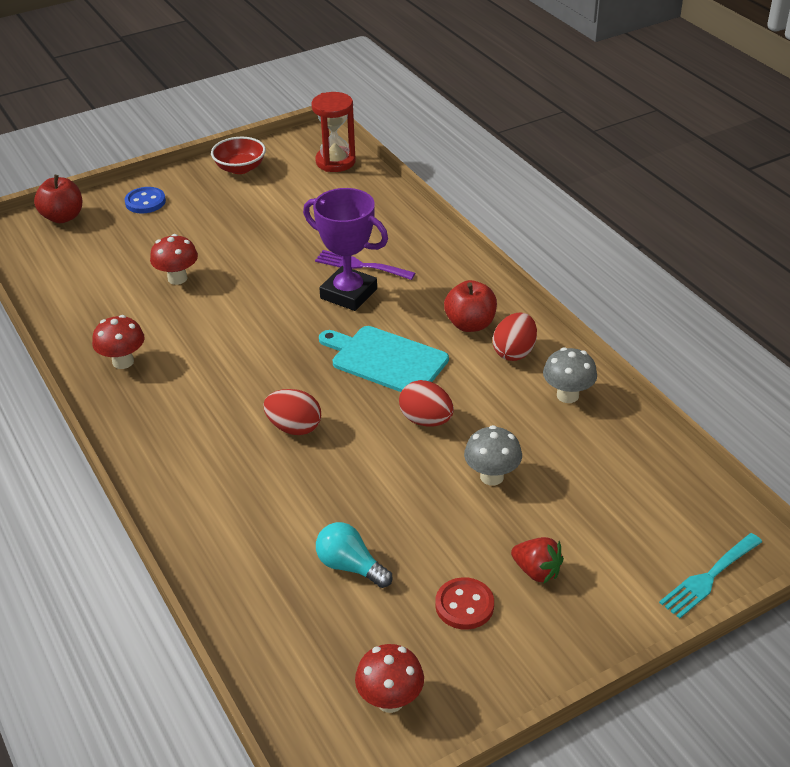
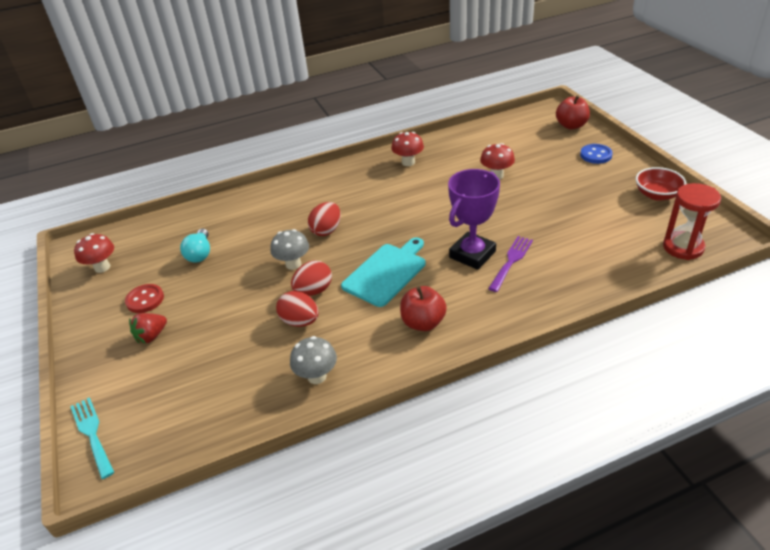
camera: 100 degrees right, 0 degrees up
(350, 566) = (200, 254): turquoise light bulb -> turquoise light bulb turned 135 degrees clockwise
(492, 476) = (245, 321): grey mushroom -> grey mushroom (293, 264)
(514, 352) = (380, 347): red egg -> red egg (300, 321)

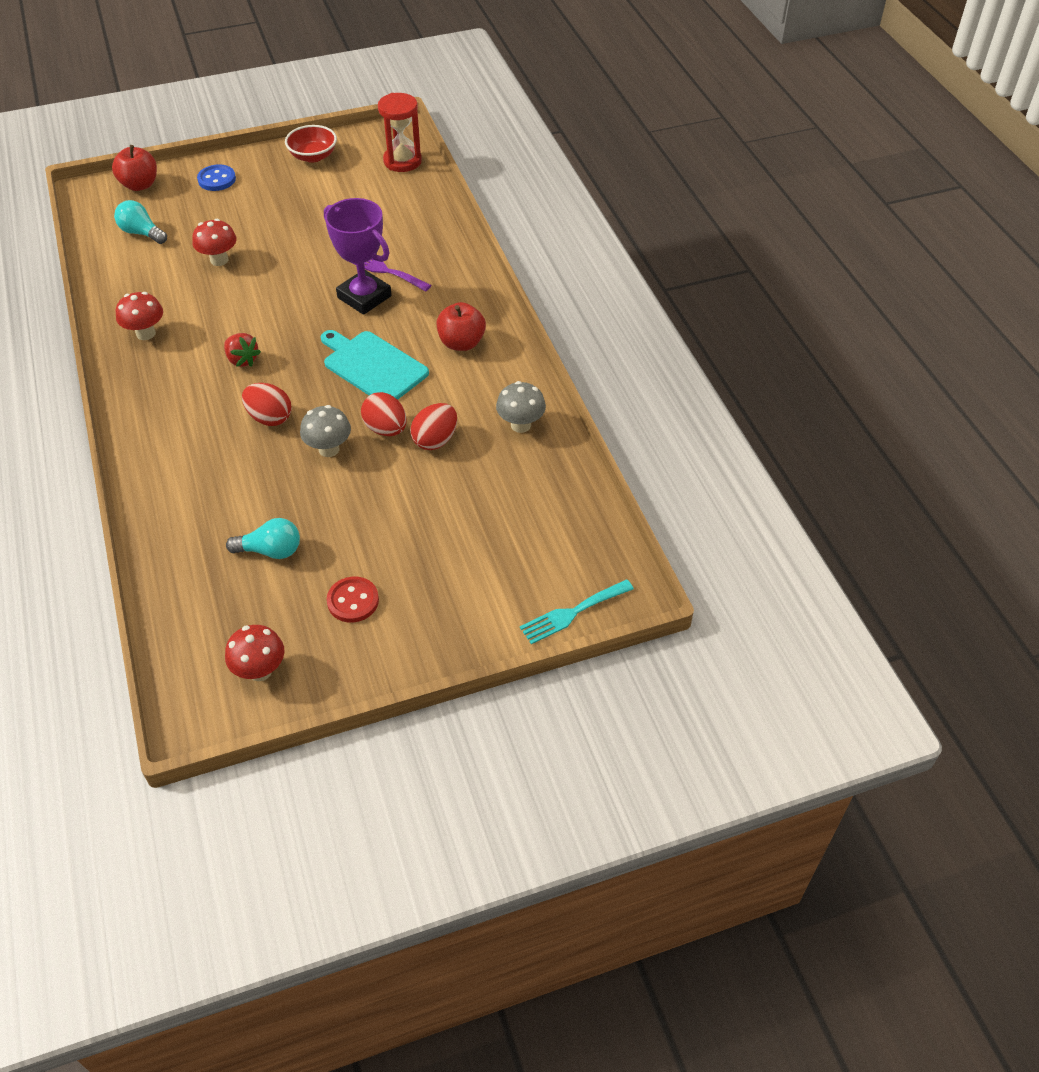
camera: 90 degrees left, 10 degrees up
(151, 336) = (426, 582): red strawberry -> red strawberry (242, 360)
(515, 138) = (141, 233): none -> turquoise light bulb

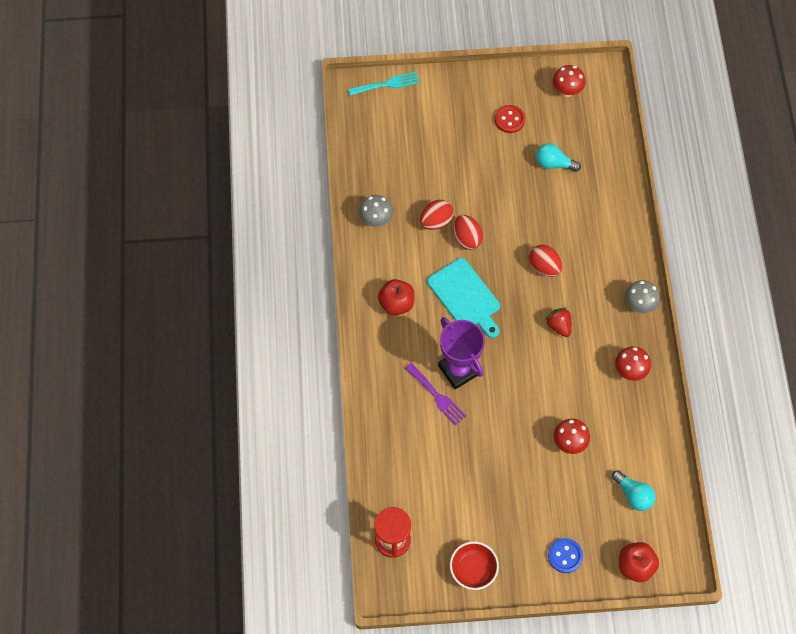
camera: 165 degrees left, 15 degrees up
(329, 449) = (508, 231): grey mushroom -> grey mushroom (639, 305)

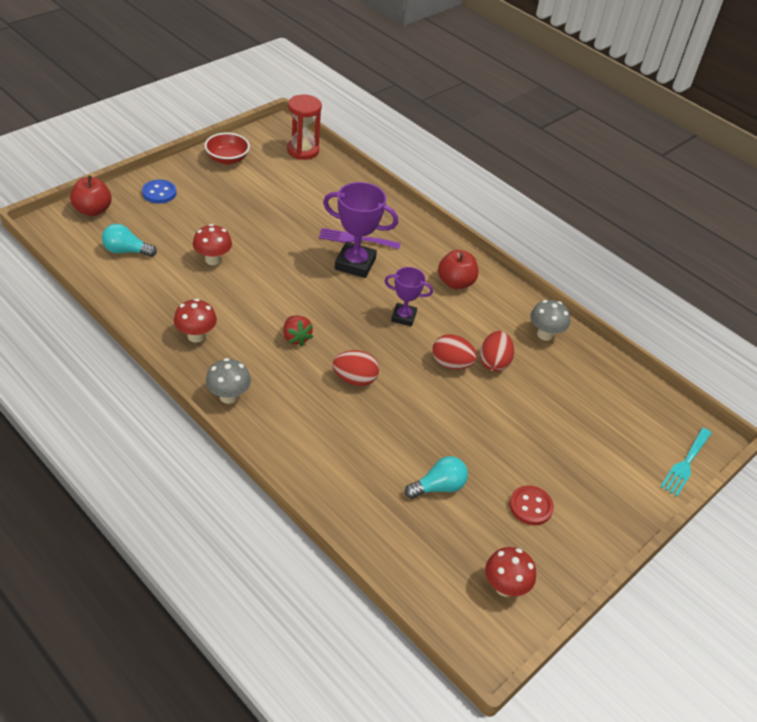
camera: 135 degrees right, 20 degrees down
(465, 297) = (403, 317): turquoise cutting board -> purple trophy
(559, 326) = (296, 338): red strawberry -> red strawberry turned 45 degrees clockwise

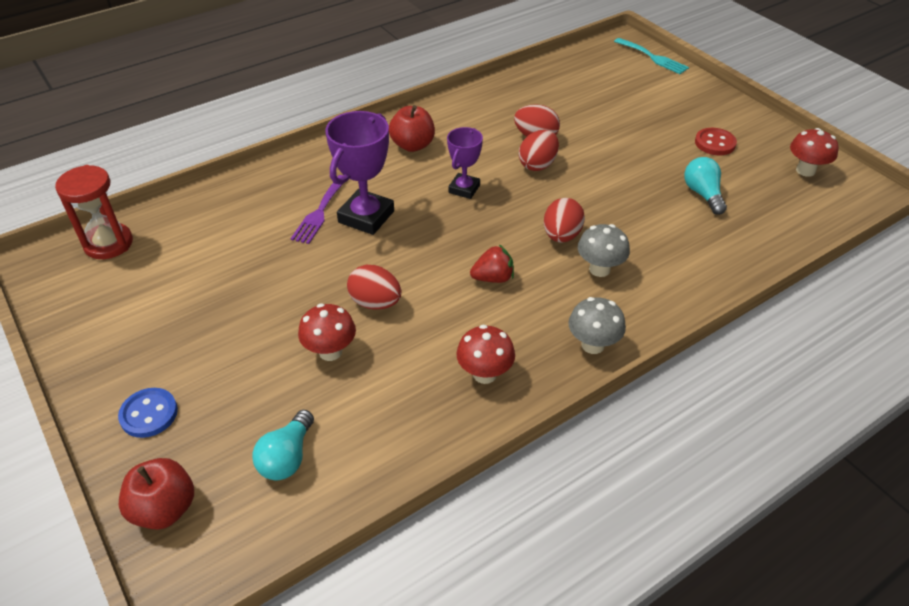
camera: 75 degrees left, 0 degrees up
(227, 159) = (93, 326): red bowl -> none
(261, 276) = (375, 303): none -> red egg
(545, 334) = (497, 101): grey mushroom -> grey mushroom (599, 269)

